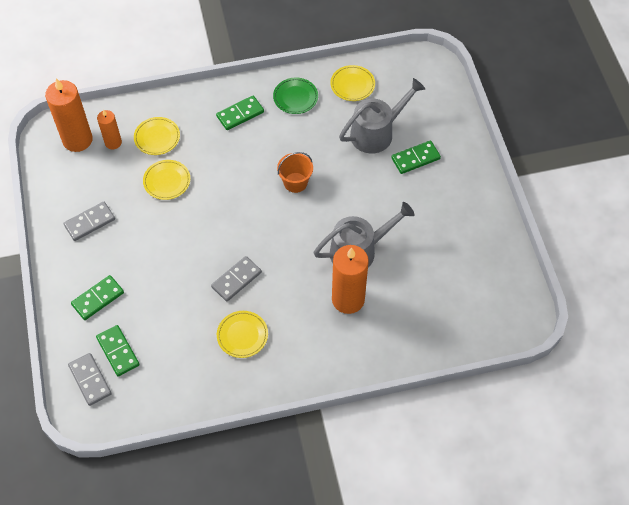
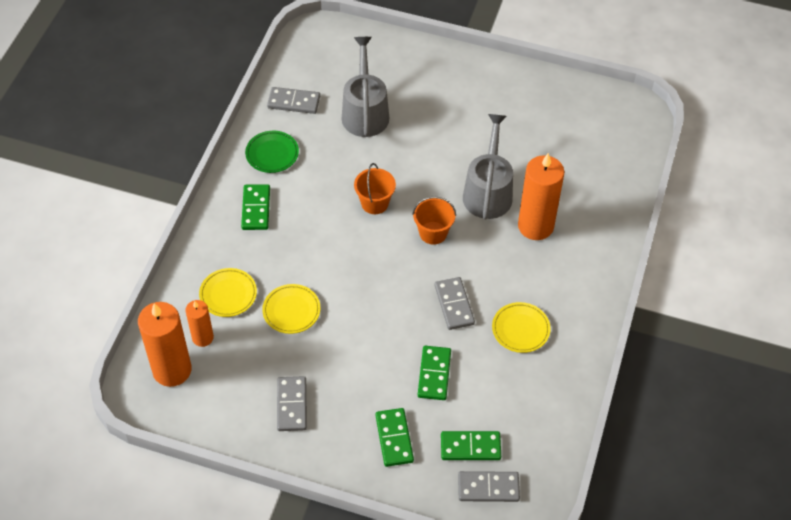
camera: 60 degrees left, 5 degrees down
(293, 233) = (433, 233): none -> orange bucket
(352, 85) = (293, 102): yellow plate -> grey domino
(415, 158) = (417, 98): green domino -> green domino (434, 374)

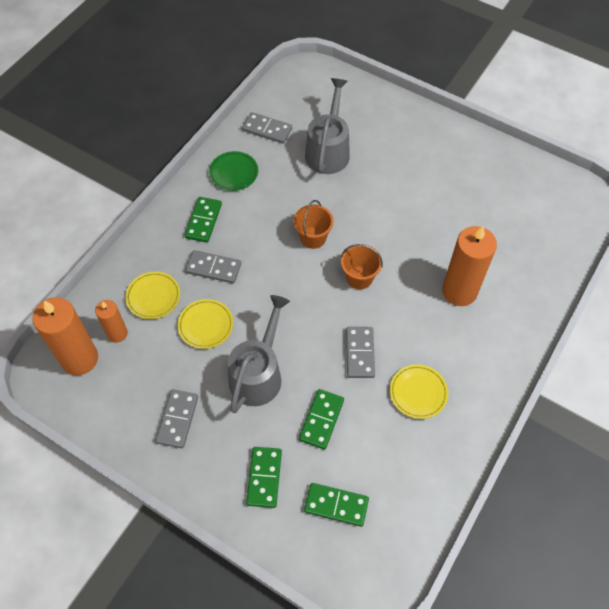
camera: 15 degrees right, 5 degrees up
(488, 191) = (422, 248): grey watering can -> grey watering can (258, 373)
(488, 488) = (342, 554): grey domino -> grey domino (213, 268)

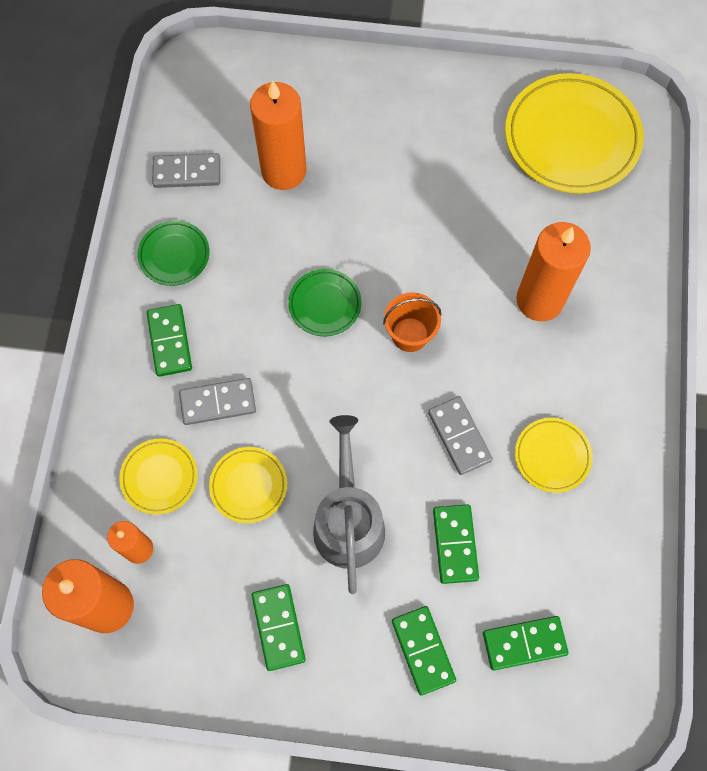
camera: 25 degrees left, 10 degrees up
(177, 419) = (278, 627): grey domino -> green domino
(313, 237) = (325, 304): orange bucket -> green plate
(328, 150) = (283, 171): grey watering can -> orange candle
(533, 200) = (571, 138): none -> yellow plate

